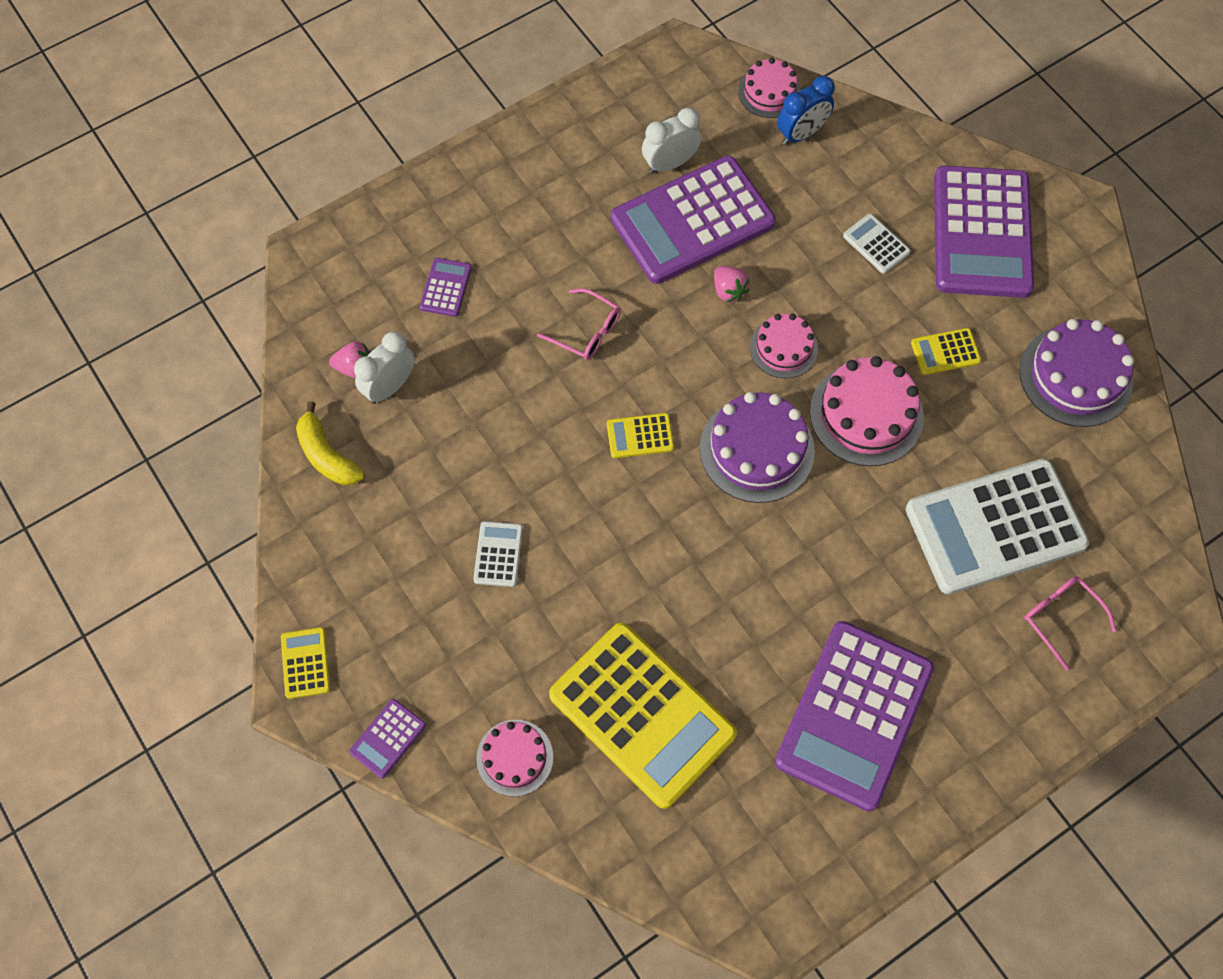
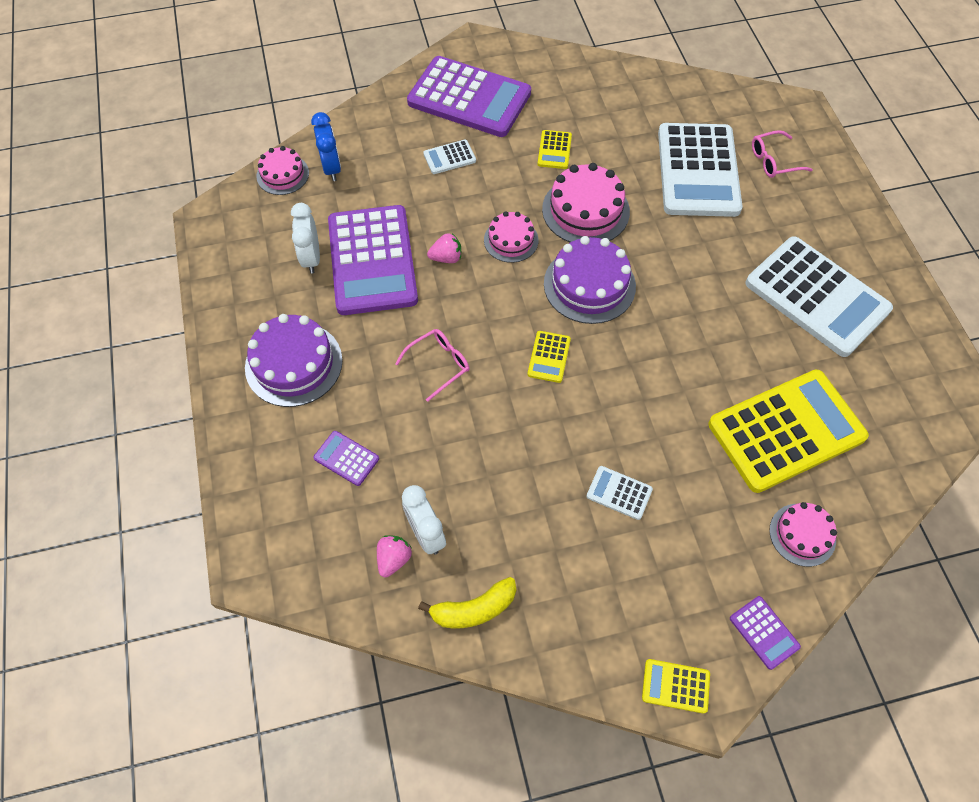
camera: 70 degrees left, 5 degrees down
(854, 715) = (816, 297): purple calculator -> white calculator
(1075, 376) = (601, 90): purple cake -> purple cake (294, 364)

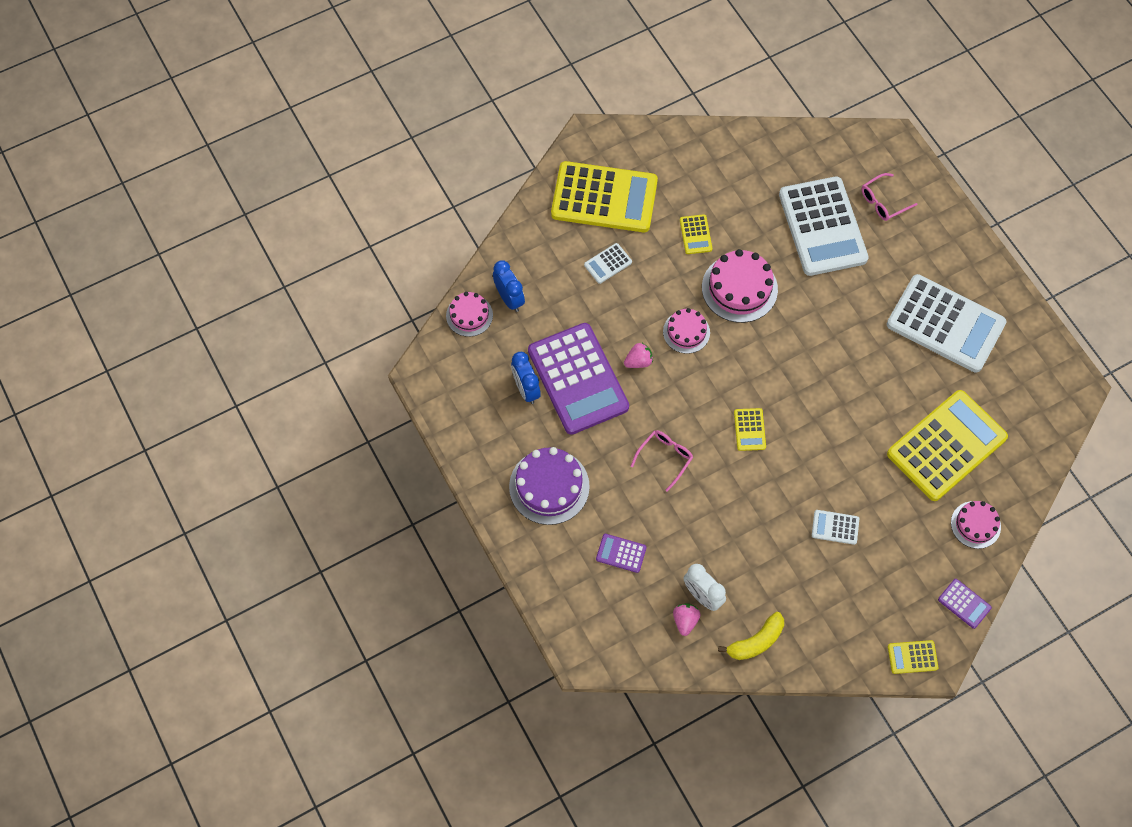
camera: 15 degrees left, 5 degrees up
(311, 258) = (526, 389): white clock -> blue clock
(469, 98) = (604, 198): purple calculator -> yellow calculator
(589, 285) = (763, 357): purple cake -> none

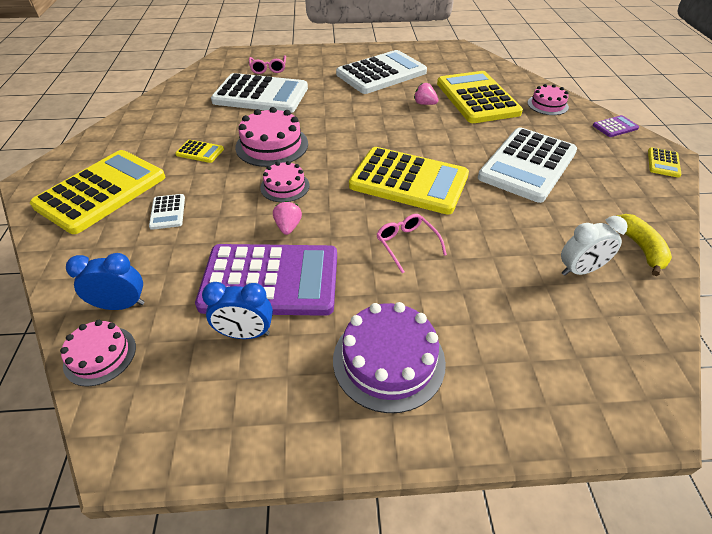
camera: 65 degrees left, 20 degrees down
(621, 553) = (508, 321): purple calculator -> none
(685, 620) = (609, 294): pink strawberry -> pink strawberry (424, 104)
(749, 429) = (409, 181): yellow calculator -> yellow calculator, size x2.42
(835, 527) = (527, 165): white calculator -> white calculator, size x2.42

